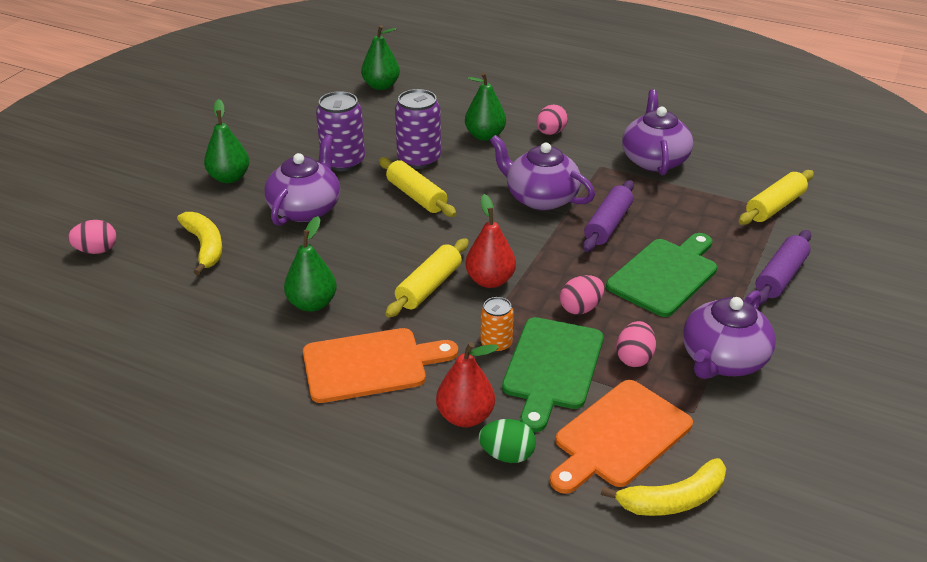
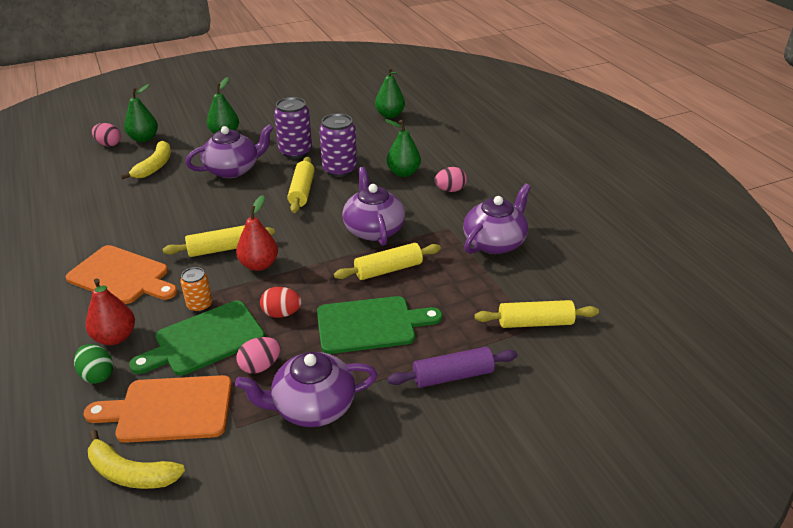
camera: 40 degrees right, 0 degrees up
(312, 303) = (151, 225): green pear -> green pear (144, 138)
(580, 308) = (281, 313): pink egg -> red egg
(608, 225) = (388, 269): purple rolling pin -> yellow rolling pin

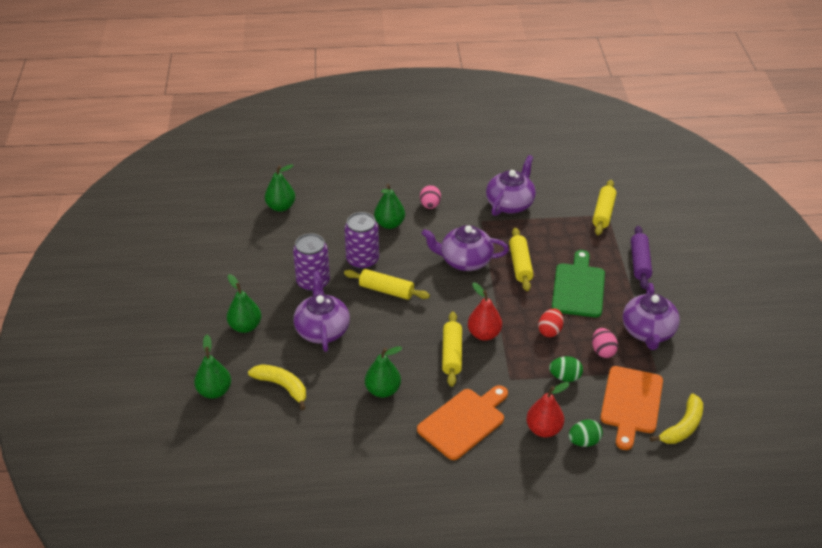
camera: 70 degrees left, 5 degrees up
(109, 144) = (209, 421): pink egg -> none
(159, 218) = (383, 390): none -> green pear
(200, 305) = (522, 375): orange can -> none
(205, 340) = (565, 377): green cutting board -> green egg
(495, 242) = (510, 203): purple teapot -> purple teapot turned 60 degrees clockwise

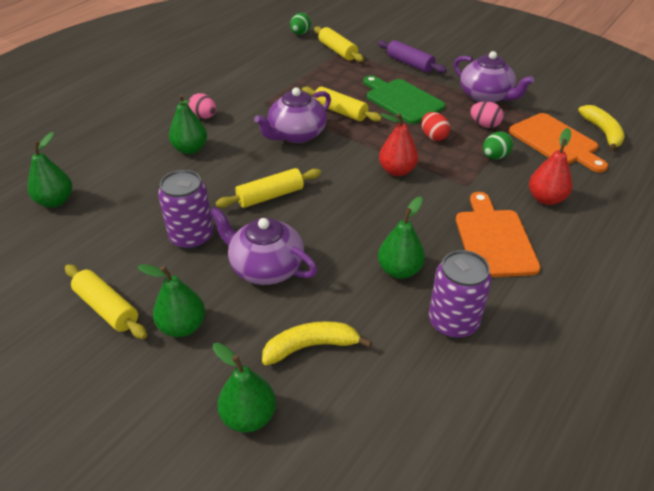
camera: 50 degrees left, 0 degrees up
(362, 260) = (210, 189): purple can -> purple can (453, 322)
(452, 354) = (400, 201): yellow rolling pin -> yellow rolling pin (107, 308)
(510, 203) = (265, 80): purple teapot -> none
(584, 441) = (579, 185): green egg -> green egg (300, 33)

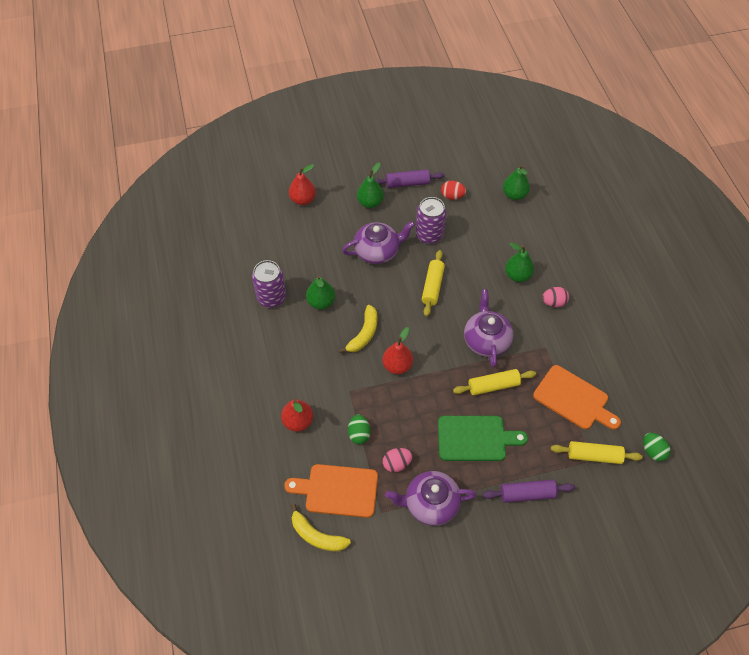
camera: 130 degrees right, 15 degrees up
(107, 308) = (407, 183): yellow rolling pin -> purple rolling pin
(248, 416) = (303, 199): green pear -> red pear
(311, 347) = (314, 238): yellow banana -> yellow banana (364, 334)
(433, 137) = (412, 417): red egg -> red egg (452, 196)
(494, 239) = (297, 362): orange cutting board -> orange cutting board (574, 399)

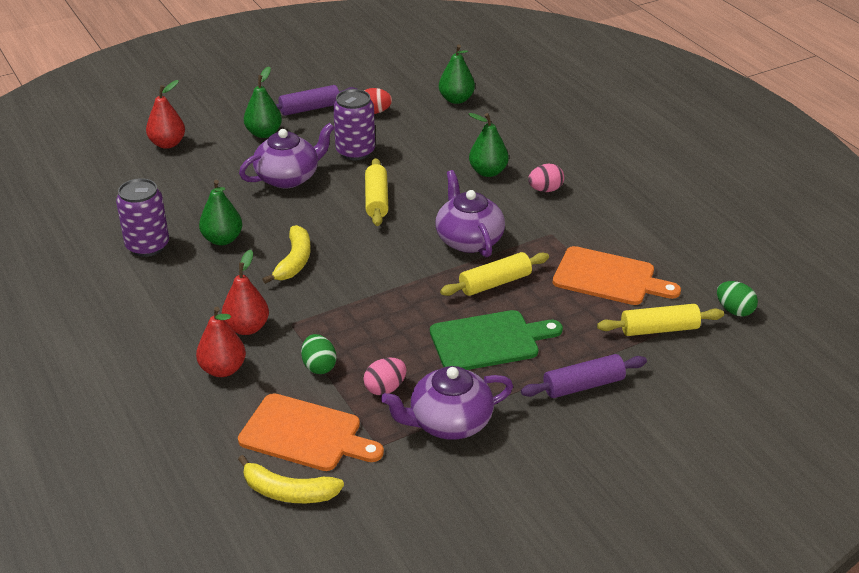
camera: 15 degrees left, 20 degrees down
(337, 490) = (305, 434): orange cutting board -> orange cutting board turned 150 degrees counterclockwise
(397, 365) = (352, 285): red pear -> red pear (247, 328)

